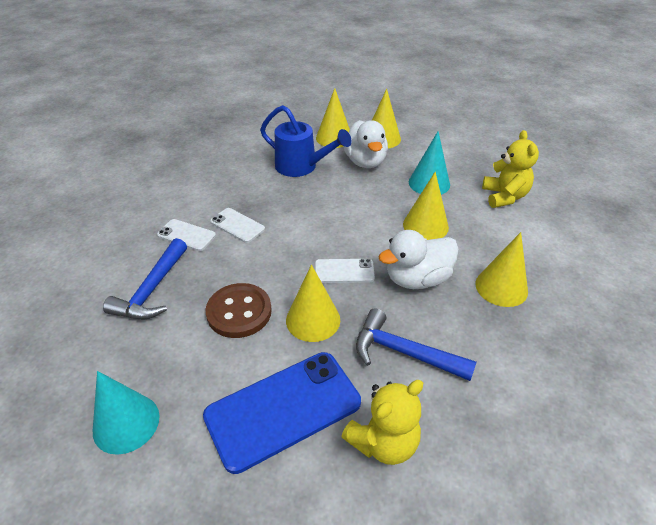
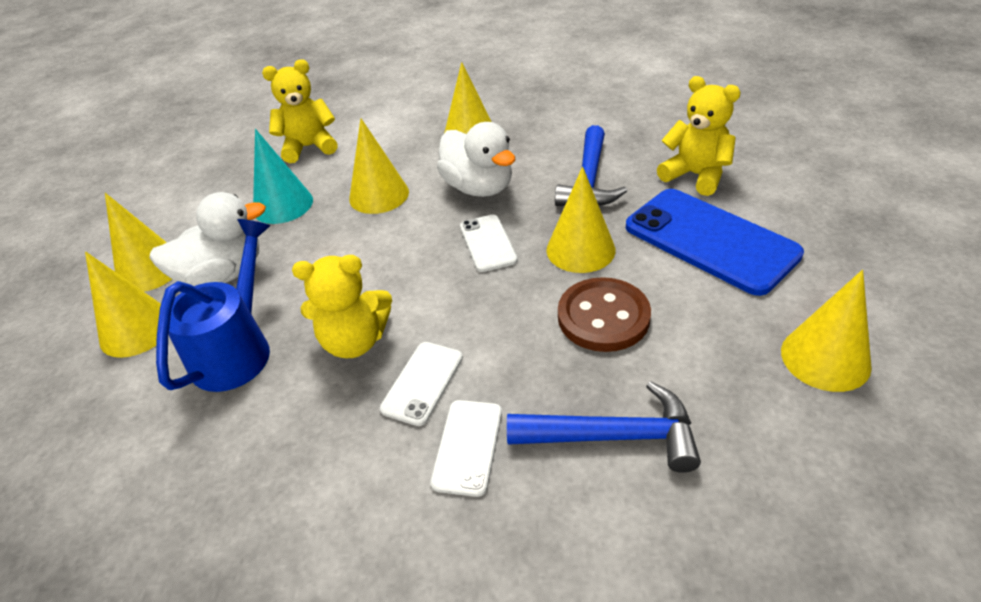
camera: 100 degrees left, 0 degrees up
(126, 423) = (825, 358): turquoise cone -> yellow cone
(283, 205) = (355, 341): none -> yellow teddy bear

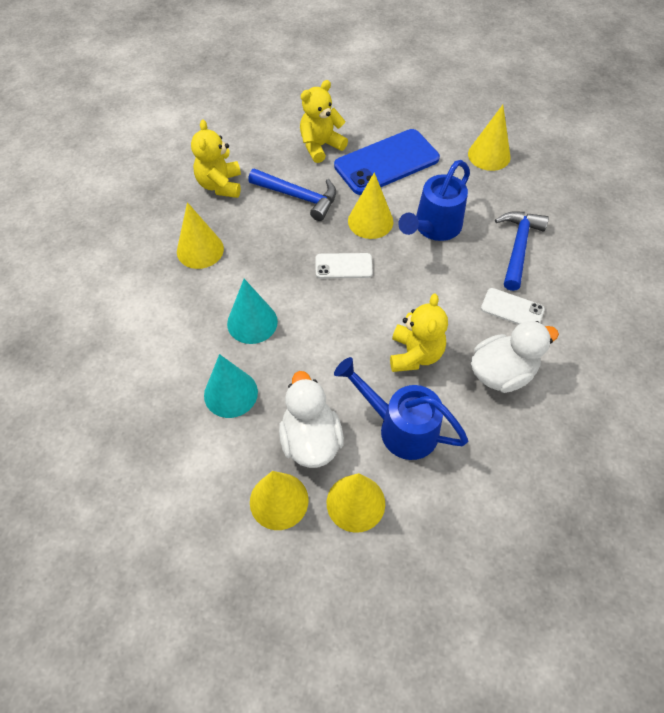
camera: 80 degrees left, 15 degrees up
(309, 147) = (144, 368): yellow teddy bear -> yellow teddy bear (220, 185)
(379, 195) = (252, 322): yellow cone -> turquoise cone
(422, 383) = (461, 322): white phone -> none
(479, 187) = (275, 258): white duck -> white duck (502, 373)
(603, 317) = (434, 227): brown button -> blue watering can

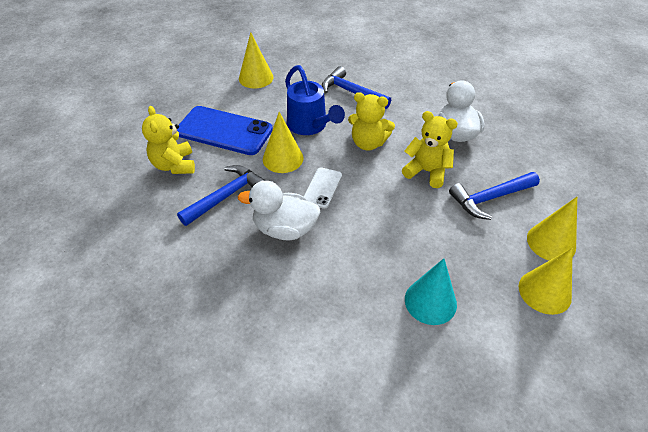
camera: 70 degrees left, 10 degrees down
(200, 250) = (248, 288): yellow cone -> none
(220, 185) = (171, 251): yellow teddy bear -> yellow teddy bear (368, 143)
(252, 322) = (356, 266): turquoise cone -> none
(310, 440) = (490, 255): white duck -> white duck (284, 229)
(386, 162) = (224, 131): blue phone -> blue phone turned 60 degrees counterclockwise
(400, 427) = (490, 198): blue watering can -> blue hammer
(512, 309) = (404, 112): white phone -> none

